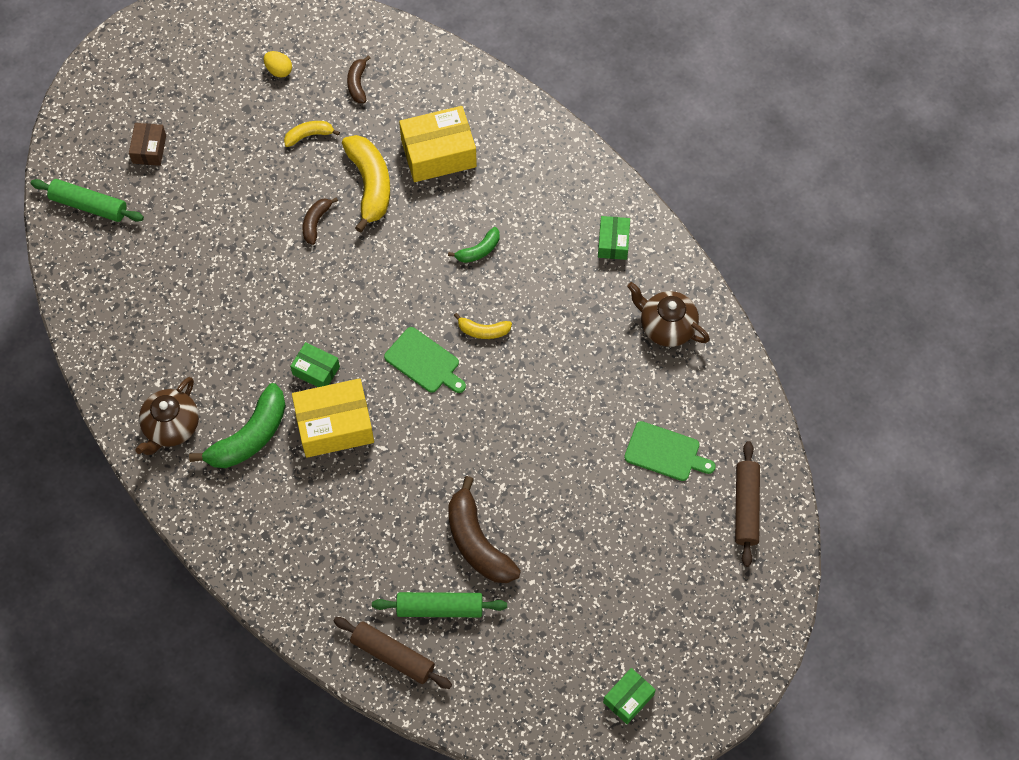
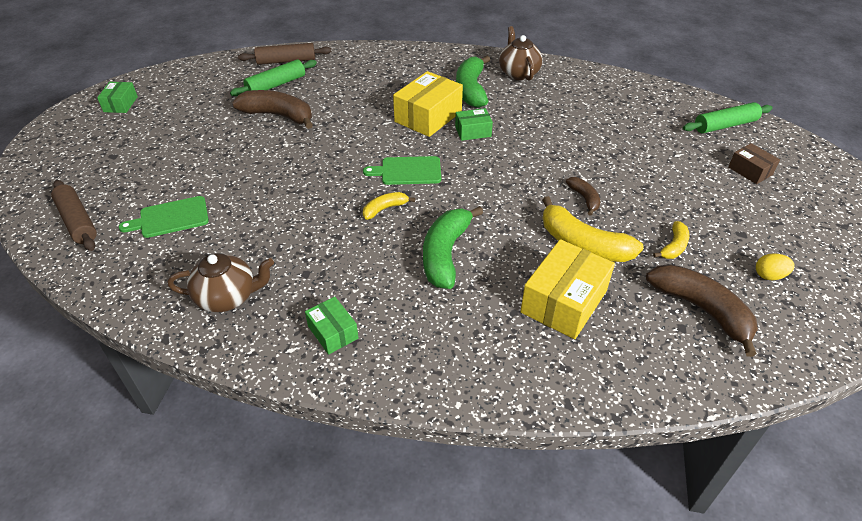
camera: 140 degrees right, 20 degrees down
(357, 84) = (701, 309): brown banana -> brown banana, size x1.91
(479, 250) = (445, 254): green banana -> green banana, size x1.91

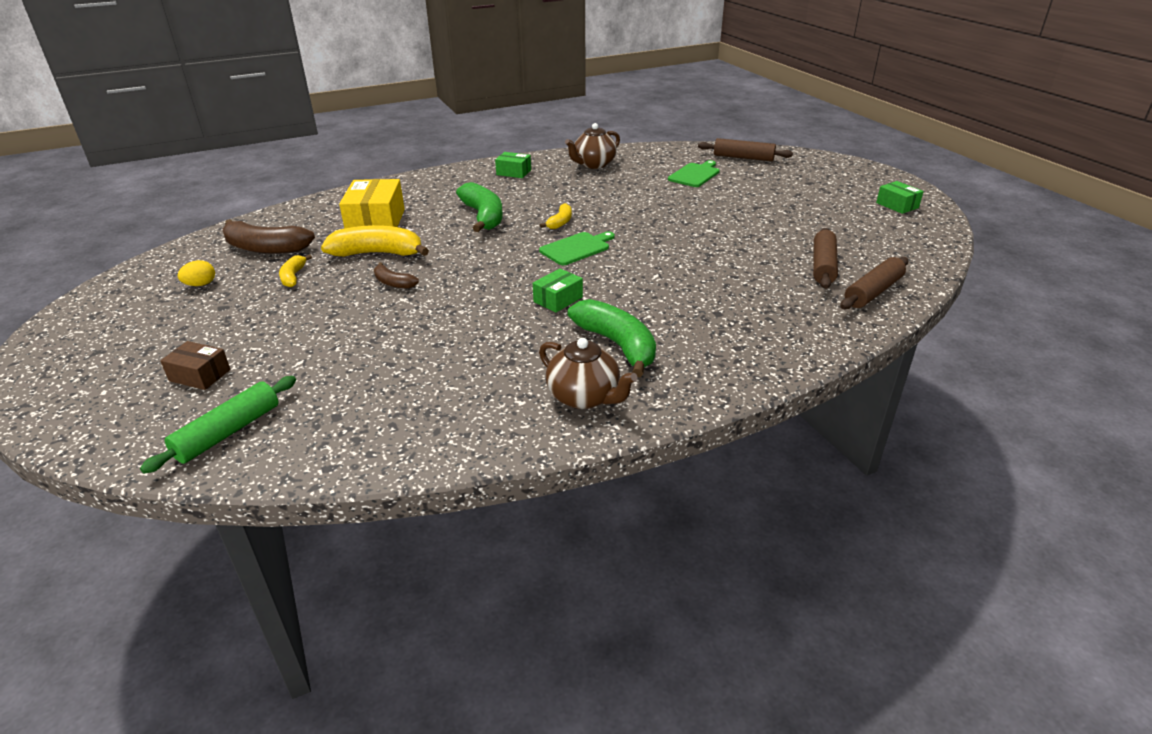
camera: 145 degrees right, 10 degrees down
(276, 85) = (823, 266): green rolling pin -> brown rolling pin
(278, 115) = (760, 244): brown banana -> none
(428, 116) = (623, 296): yellow box -> none

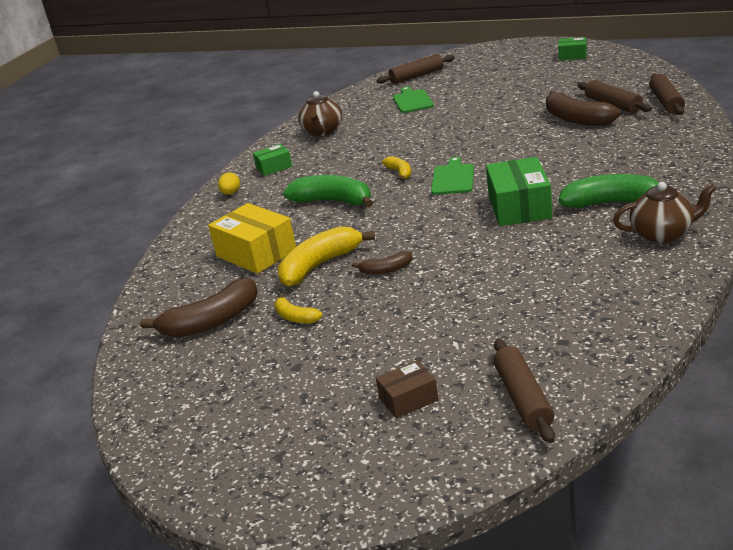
camera: 40 degrees left, 5 degrees down
(200, 285) = (230, 372): yellow egg -> yellow egg (231, 193)
(228, 432) = (523, 398): green rolling pin -> brown rolling pin
(558, 299) = (519, 207): green box -> green box, size x1.81
(765, 259) = (576, 119): none -> brown banana

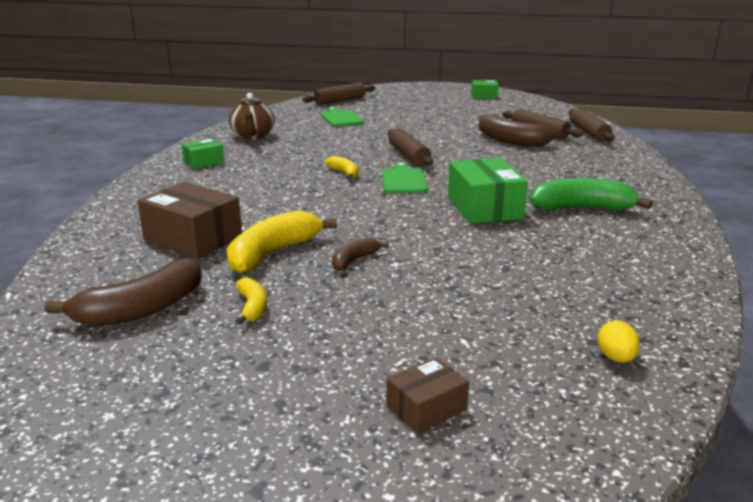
camera: 15 degrees left, 5 degrees down
(231, 193) = (156, 182): yellow egg -> yellow egg (616, 358)
(256, 253) = (193, 238): yellow box -> brown box
(295, 317) = (253, 307): yellow banana -> yellow banana turned 135 degrees counterclockwise
(333, 201) = (276, 194): green banana -> none
(386, 270) = (354, 260): brown banana -> brown banana turned 150 degrees clockwise
(523, 398) = (576, 408): brown rolling pin -> brown rolling pin (408, 155)
(663, 234) = (648, 237): brown teapot -> none

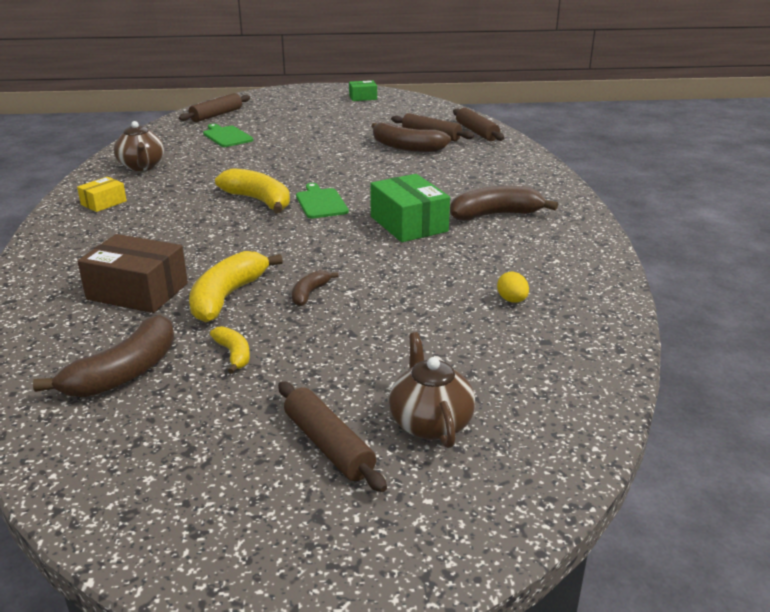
camera: 15 degrees left, 5 degrees up
(204, 162) = (103, 203): green box -> yellow box
(344, 173) = (259, 200): yellow banana -> yellow banana, size x1.91
(408, 155) = (314, 174): brown rolling pin -> brown rolling pin (328, 445)
(426, 408) = (430, 423): brown box -> brown teapot
(581, 208) = (495, 215): green banana -> brown banana
(616, 358) = (567, 354): yellow egg -> yellow egg (512, 300)

